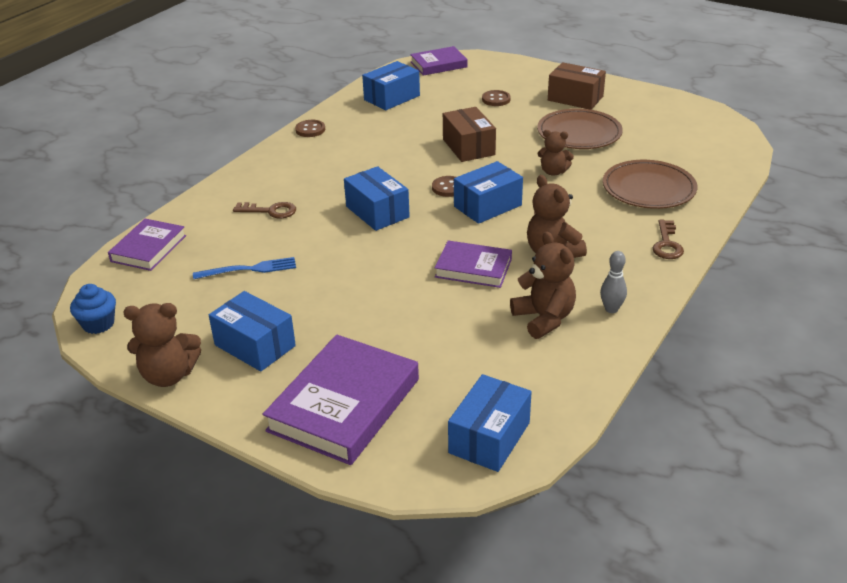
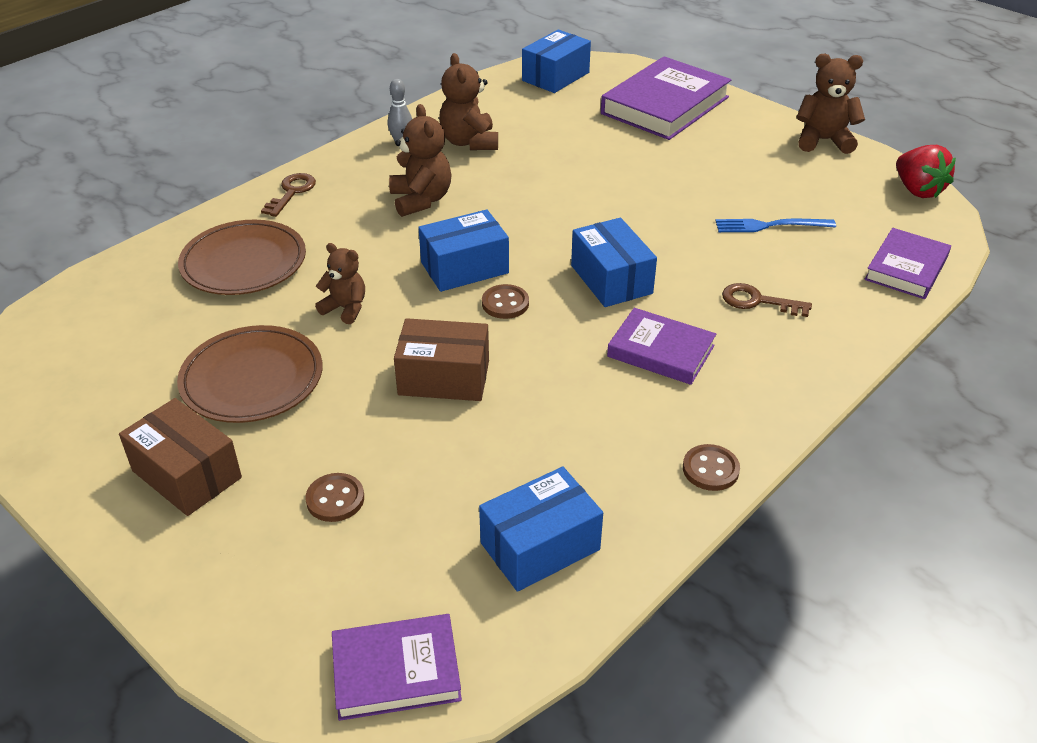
camera: 170 degrees left, 5 degrees up
(98, 324) = (917, 190): blue cupcake -> red strawberry
(255, 345) = (748, 153): blue box -> none
(468, 147) = (444, 377): brown box -> brown box turned 75 degrees counterclockwise
(473, 268) = (516, 194): purple book -> purple book (661, 351)

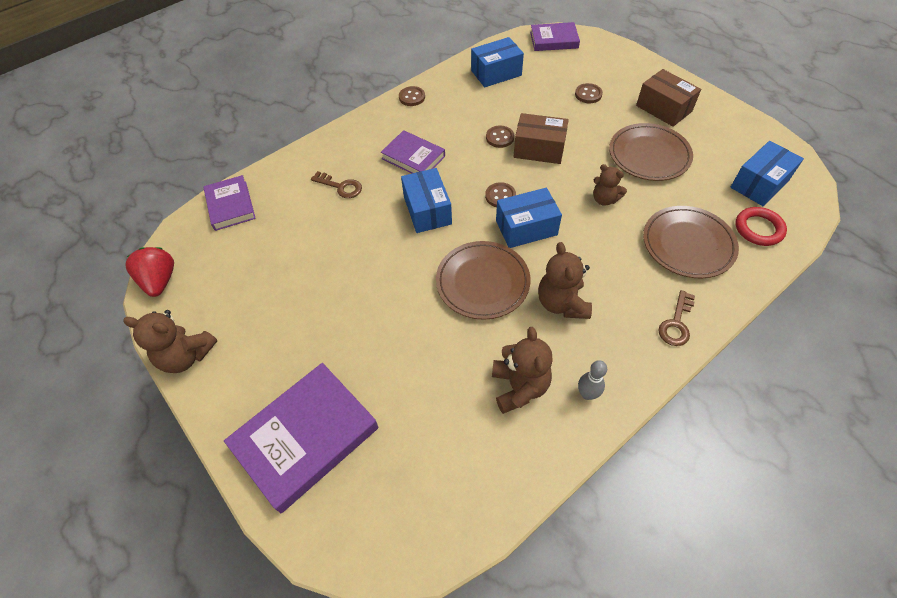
camera: 170 degrees left, 15 degrees up
(135, 285) = (758, 229): none -> red ring
(515, 394) = (500, 138): none -> brown button
(518, 212) = (482, 282): none -> brown plate
(555, 76) = (409, 522): blue box -> blue box (759, 184)
(769, 226) = (296, 251): blue fork -> none
(906, 268) = (231, 205): purple book -> purple book turned 60 degrees counterclockwise

